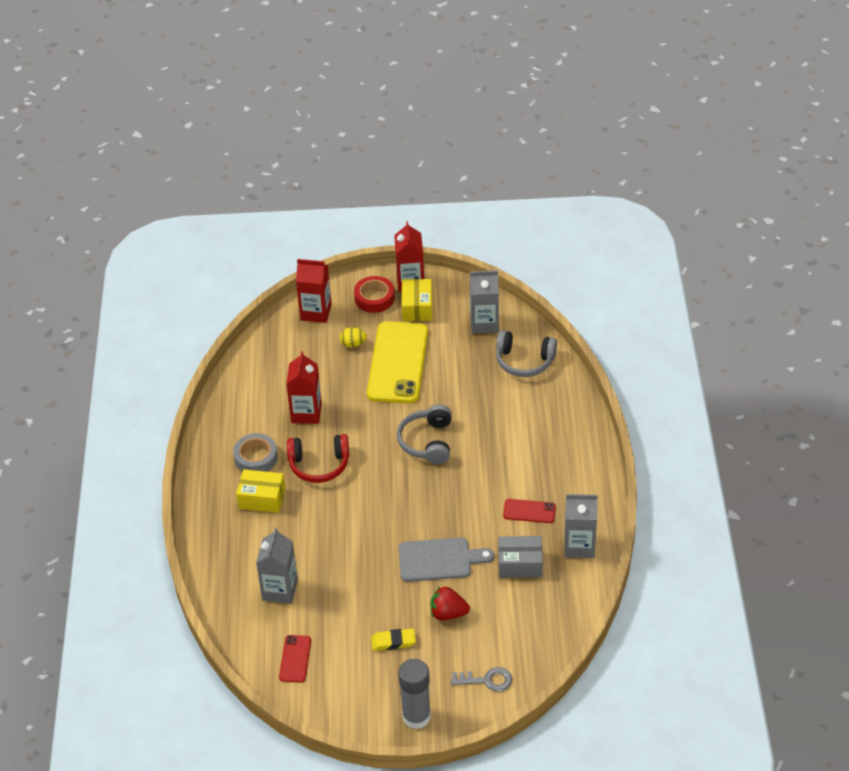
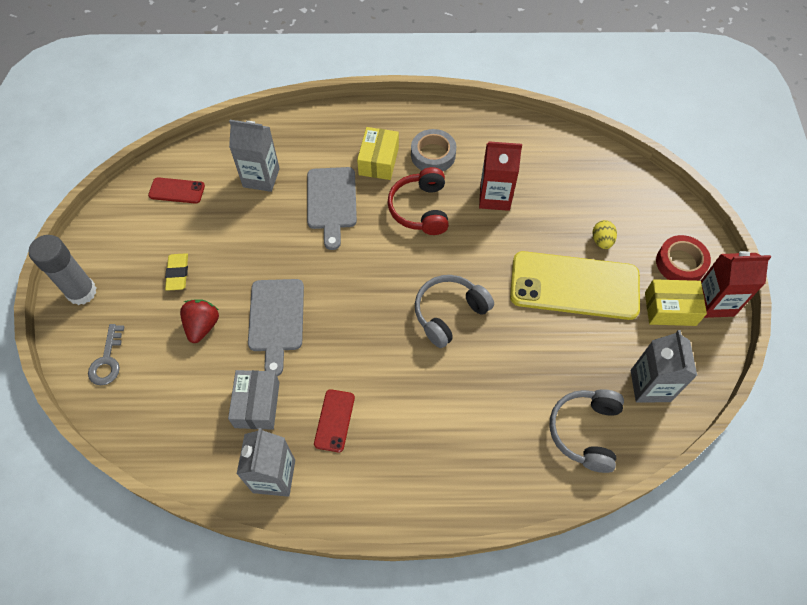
camera: 90 degrees right, 15 degrees up
(311, 531) = (332, 202): none -> grey cutting board
(316, 312) = (649, 205): red carton -> none
(427, 442) = (449, 313): grey headphones -> grey headphones turned 45 degrees counterclockwise

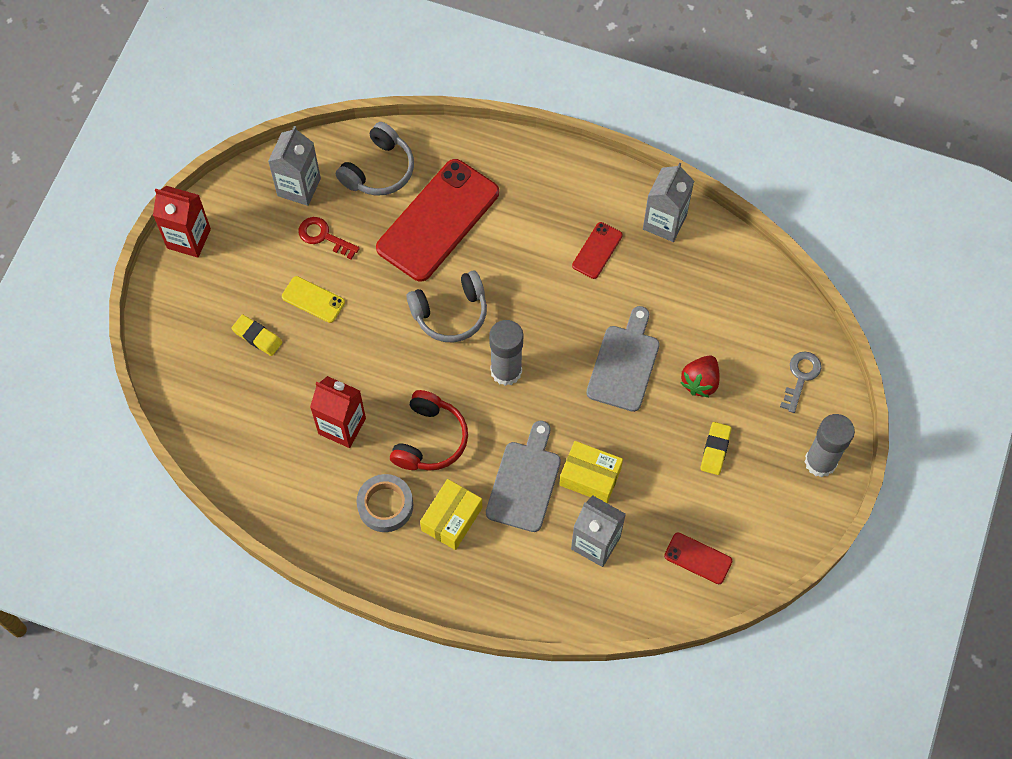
camera: 160 degrees left, 5 degrees up
(257, 404) = (664, 287): grey box -> none
(379, 280) = (506, 371): none -> grey glue stick
(501, 398) = (438, 220): none -> red phone
(574, 286) = (313, 299): yellow phone -> yellow phone, size x0.45
(598, 345) = (323, 236): none -> red key
(601, 241) = (257, 337): yellow egg -> yellow eraser
(670, 309) = (234, 247): yellow box -> yellow box (590, 477)
(680, 263) = (193, 287): red tape -> none

